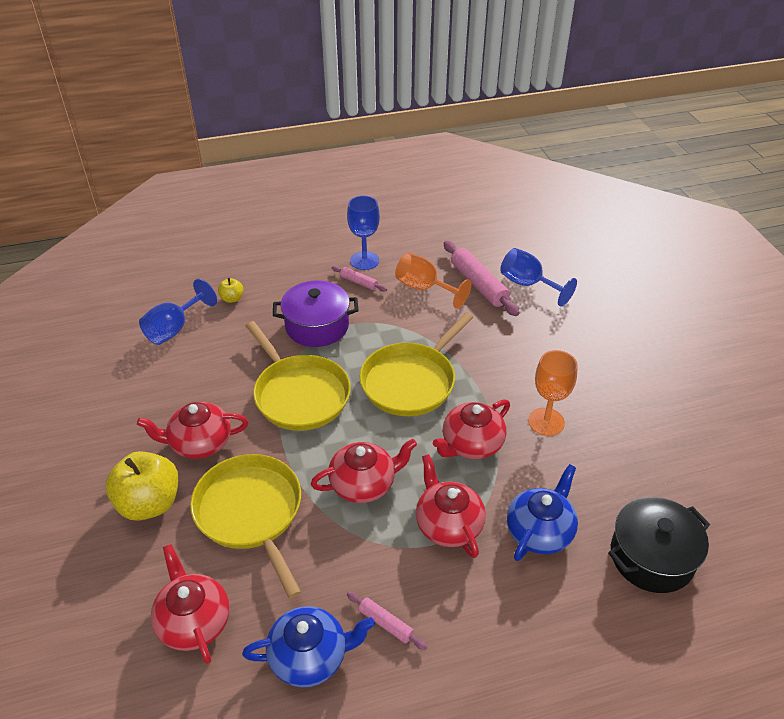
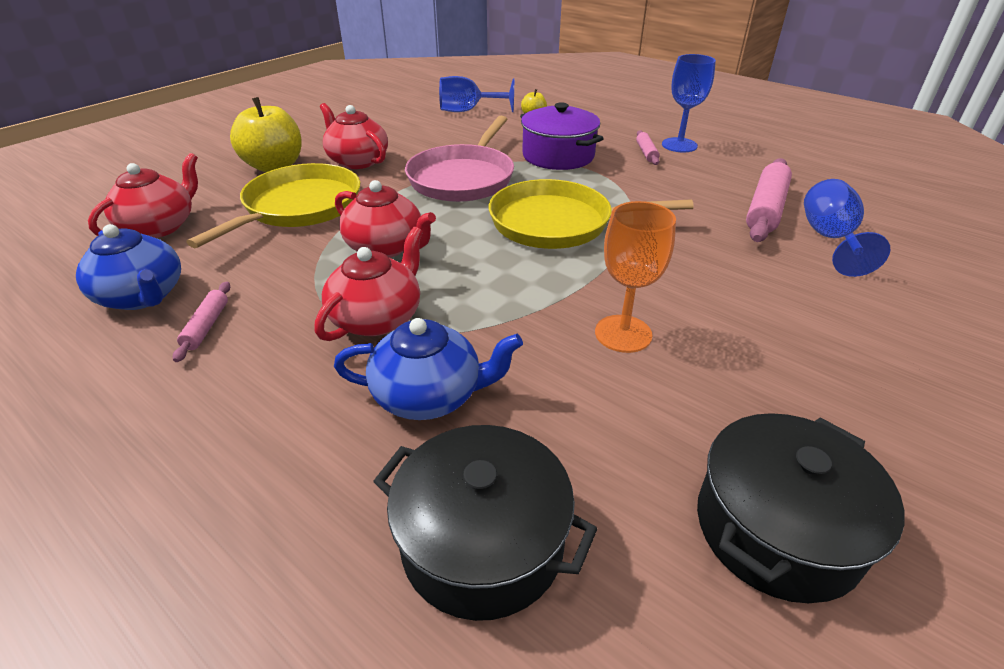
camera: 55 degrees right, 5 degrees down
(299, 394) = (463, 178): yellow pan -> pink pan
(424, 288) = (699, 184): orange goblet -> none
(471, 444) = (515, 291): red teapot -> none
(697, 453) = (777, 528): none -> black pot

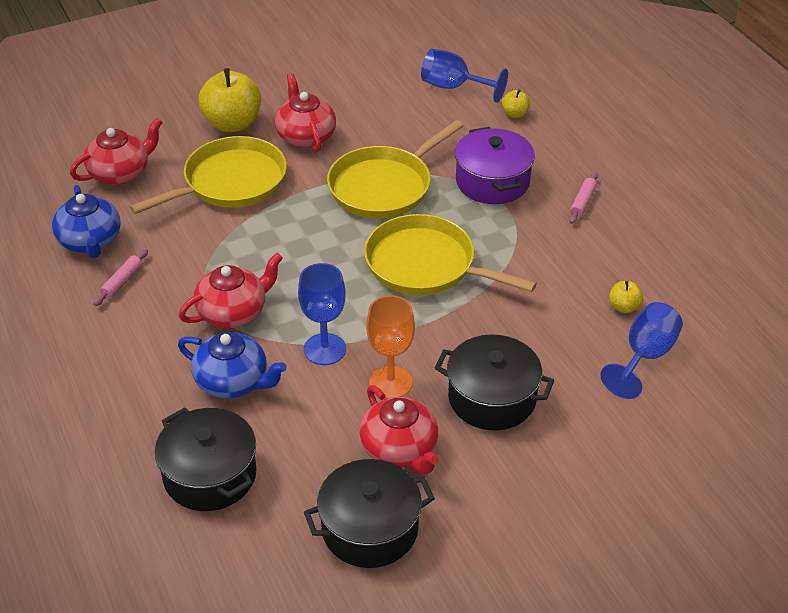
camera: 25 degrees right, 5 degrees up
(386, 247) = (274, 248): red teapot -> red teapot (400, 449)
(463, 178) = (384, 186): pink pan -> yellow pan
(679, 145) = (627, 201): blue goblet -> blue goblet (324, 349)
(742, 315) = (492, 398): none -> black pot
(765, 209) = (624, 307): pink rolling pin -> yellow apple

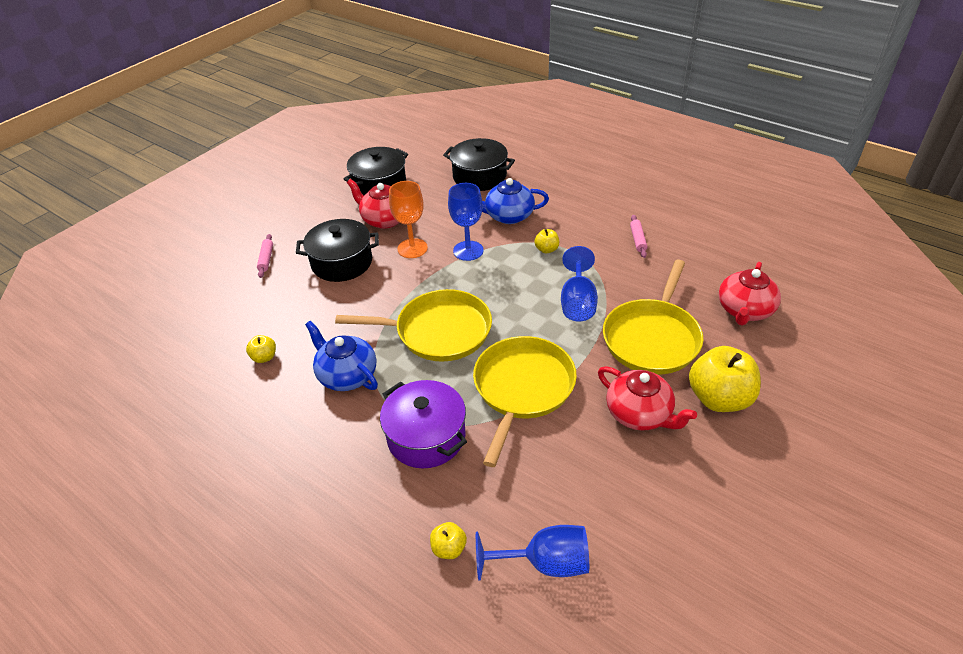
camera: 155 degrees right, 0 degrees up
(90, 241) = (692, 254): blue teapot -> blue teapot (347, 375)
(233, 312) = (546, 249): red teapot -> yellow apple
(582, 202) = (328, 449): pink rolling pin -> pink rolling pin (266, 259)
(645, 356) = (241, 326): blue goblet -> blue goblet (578, 302)

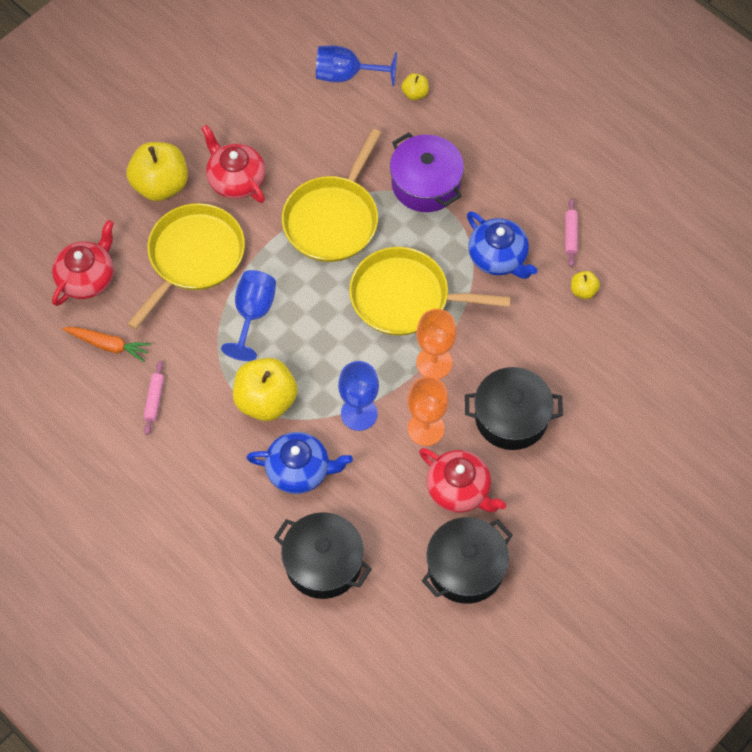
camera: 175 degrees left, 20 degrees up
(266, 259) = (604, 438): pink rolling pin -> pink rolling pin (570, 235)
(408, 288) = (434, 363): none -> orange goblet
(546, 249) = (266, 400): yellow apple -> yellow apple, size x2.15
(695, 267) = (108, 345): none -> orange carrot

